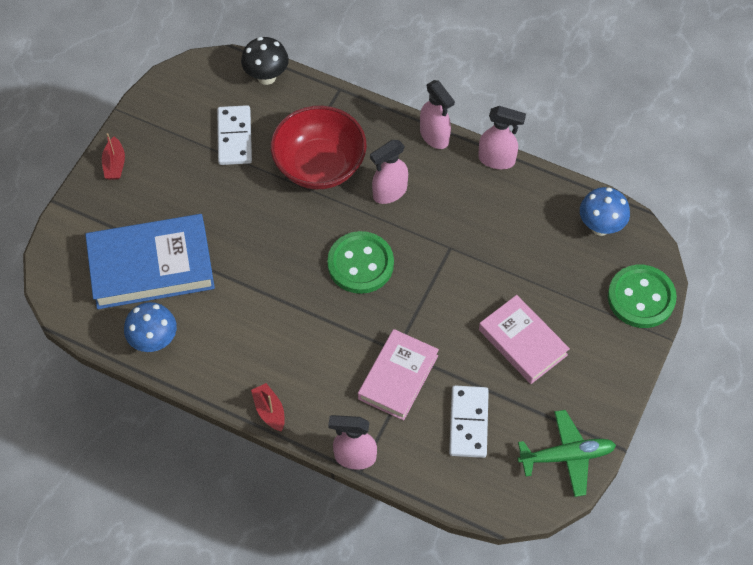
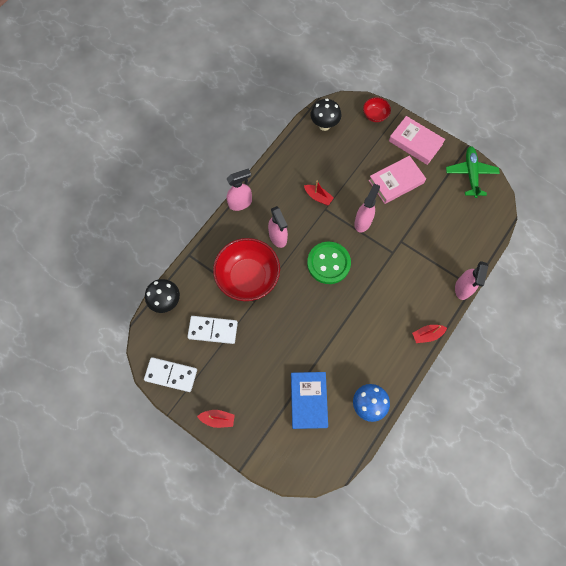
camera: 80 degrees left, 10 degrees up
(151, 266) = (308, 400): blue book -> blue book, size x0.65
(398, 377) = (411, 254): pink book -> pink book (415, 142)
(468, 235) = (318, 197): none -> red boat
(469, 423) = (445, 220): white domino -> white domino (171, 375)
(497, 160) = (266, 170): pink spray bottle -> pink spray bottle (363, 222)
(600, 227) = (324, 125): blue mushroom -> black mushroom
(641, 298) = (375, 115): green button -> red bowl

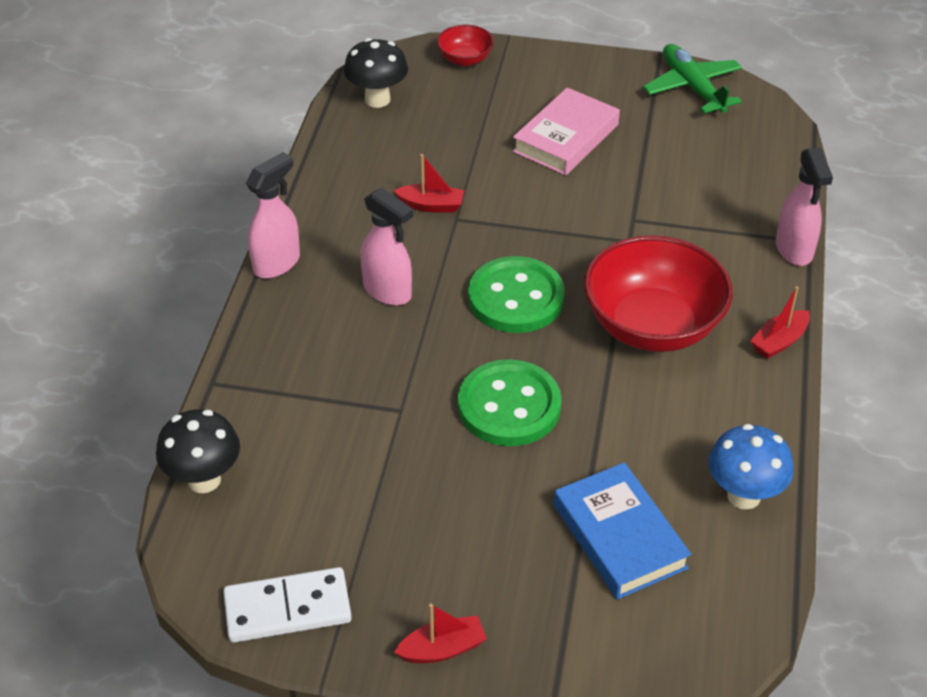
camera: 25 degrees left, 25 degrees down
(213, 330) = (338, 492): white domino -> none
(248, 277) = (363, 375): red bowl -> red bowl (652, 326)
(298, 318) = (509, 406): none -> green button
(363, 222) = (542, 214): pink spray bottle -> none
(415, 142) = (564, 74): pink book -> none

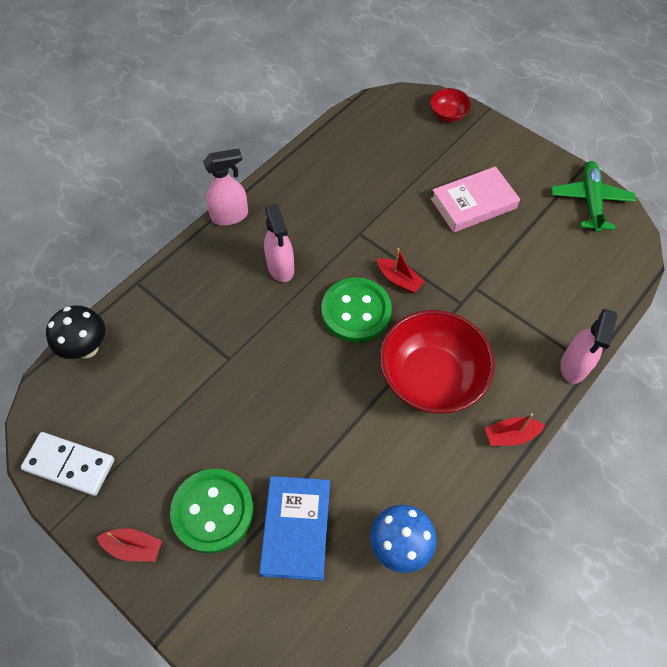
camera: 30 degrees right, 15 degrees up
(377, 99) = (371, 122): black mushroom -> none
(431, 205) = (350, 216): red boat -> red boat (399, 280)
(509, 406) = (295, 391): green button -> green button (213, 511)

